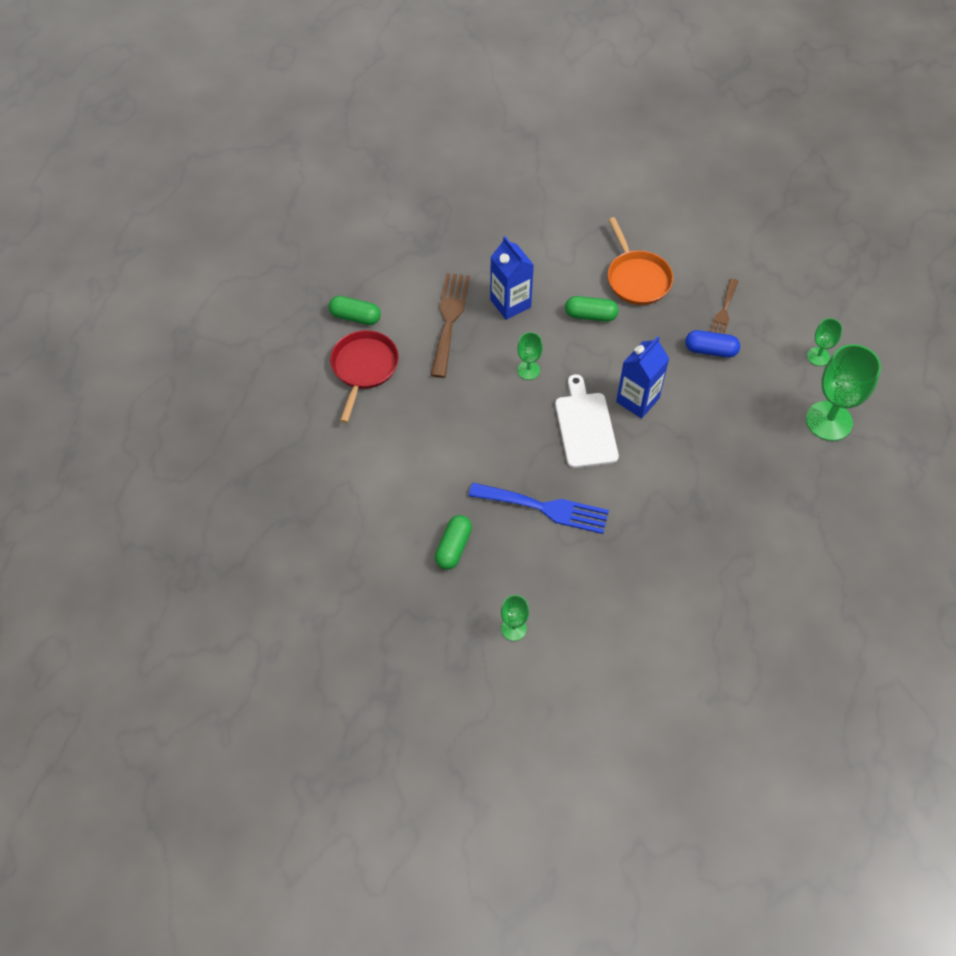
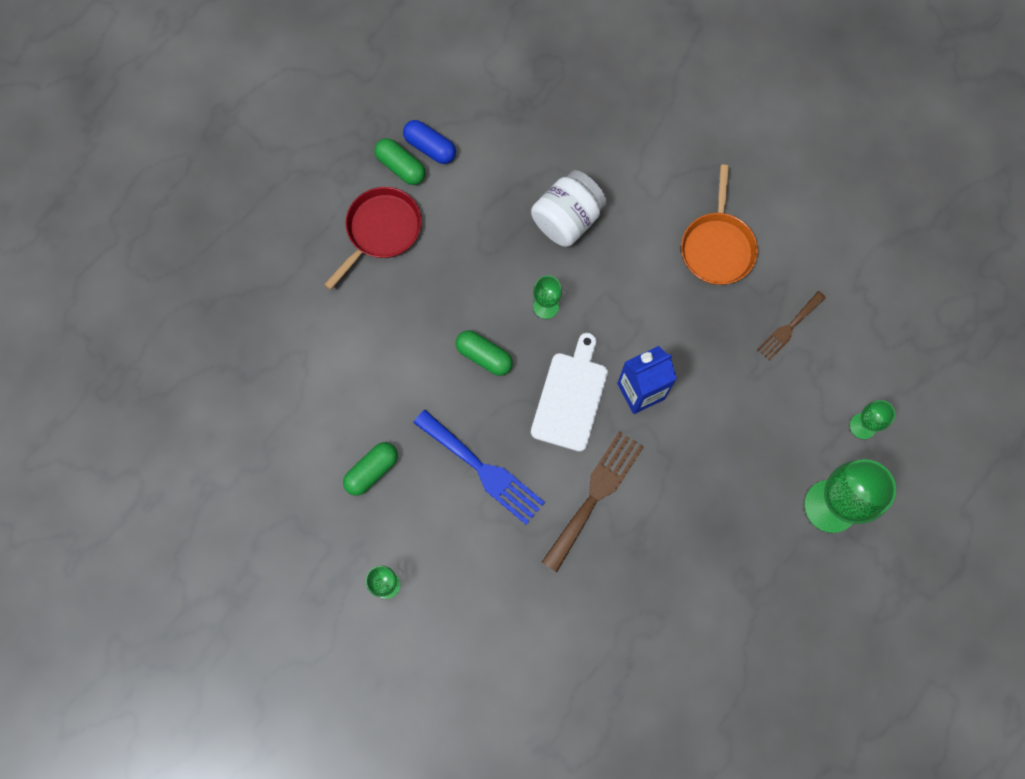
camera: 25 degrees right, 15 degrees up
(449, 319) = (494, 211): brown fork -> brown fork (595, 495)
(510, 303) = (567, 219): blue carton -> white jar
(590, 315) = (644, 270): green capsule -> green capsule (484, 356)
(710, 350) = (750, 367): blue capsule -> blue capsule (430, 147)

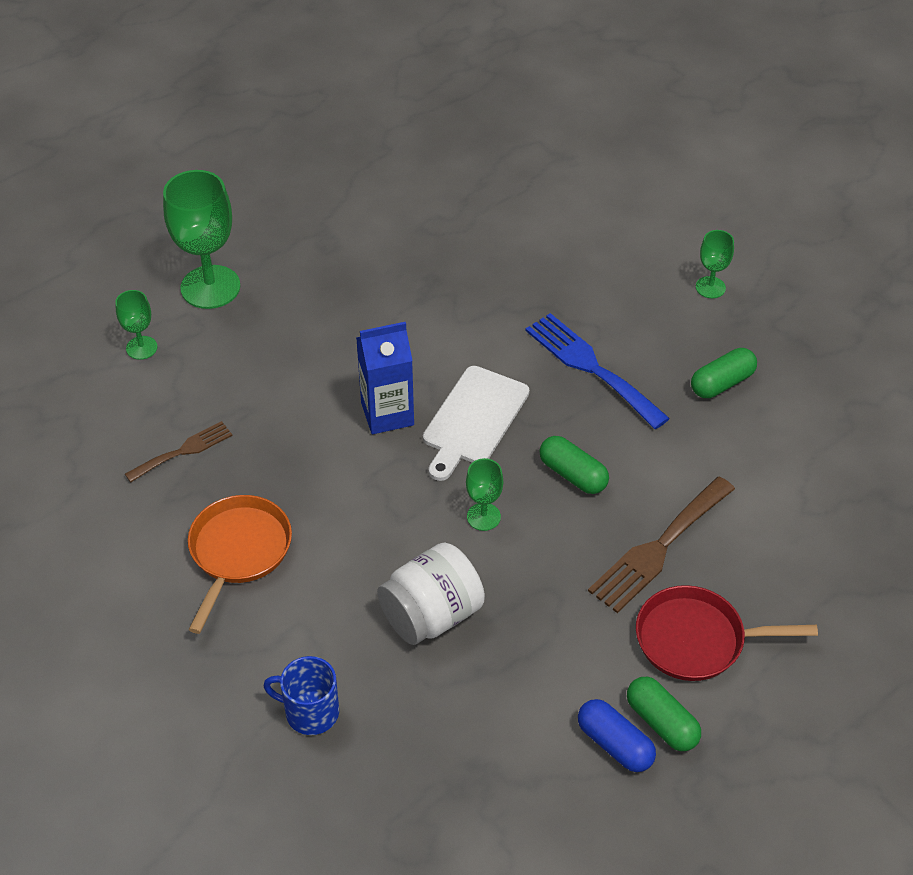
camera: 170 degrees left, 25 degrees down
(381, 231) = (696, 639): red pan -> red pan turned 45 degrees clockwise
(595, 495) = (467, 329): brown fork -> brown fork (659, 548)
(631, 137) = (310, 712): none -> blue mug

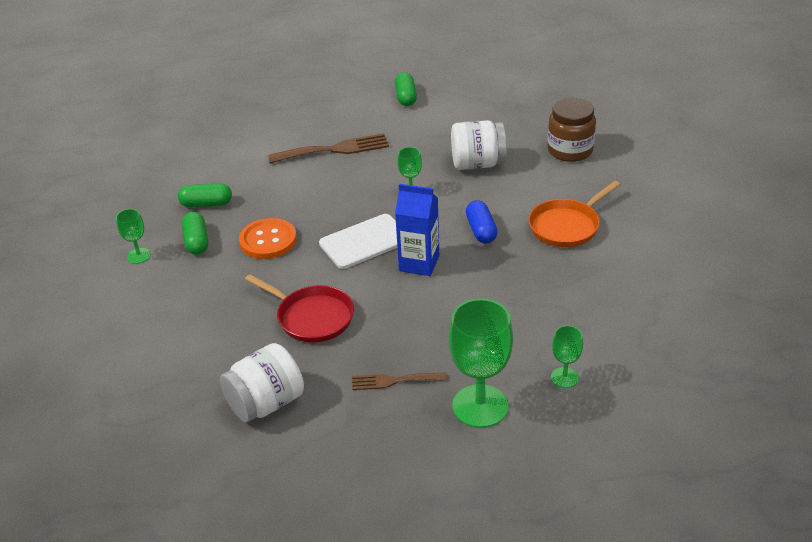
camera: 145 degrees left, 10 degrees down
(183, 451) = (571, 292): brown fork -> brown fork (394, 381)
(310, 712) = (570, 150): blue mug -> brown jar
(412, 210) = (266, 403): none -> white jar
(573, 475) = (342, 193): green capsule -> green capsule (197, 241)
(591, 367) = (268, 240): blue fork -> orange button
(615, 744) = (434, 98): blue capsule -> blue capsule (481, 230)
(696, 639) = (358, 115): red pan -> red pan (311, 317)

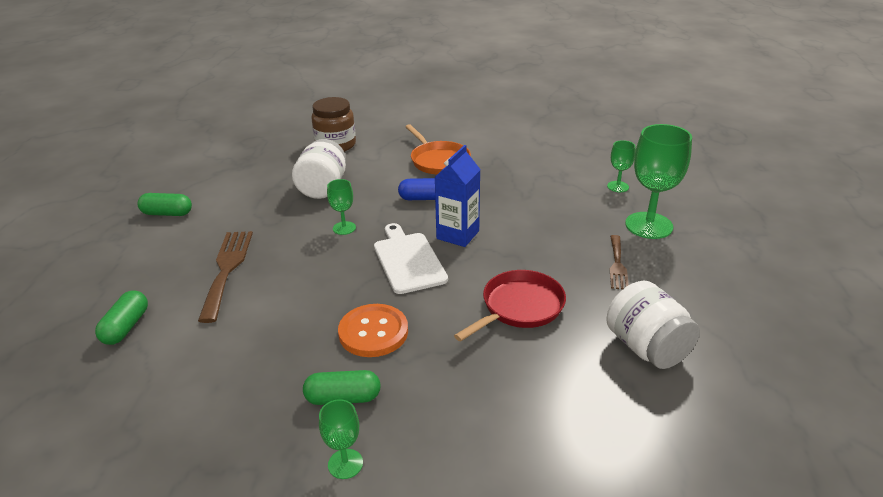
camera: 80 degrees left, 5 degrees down
(206, 204) = (263, 386): green capsule -> green capsule (126, 327)

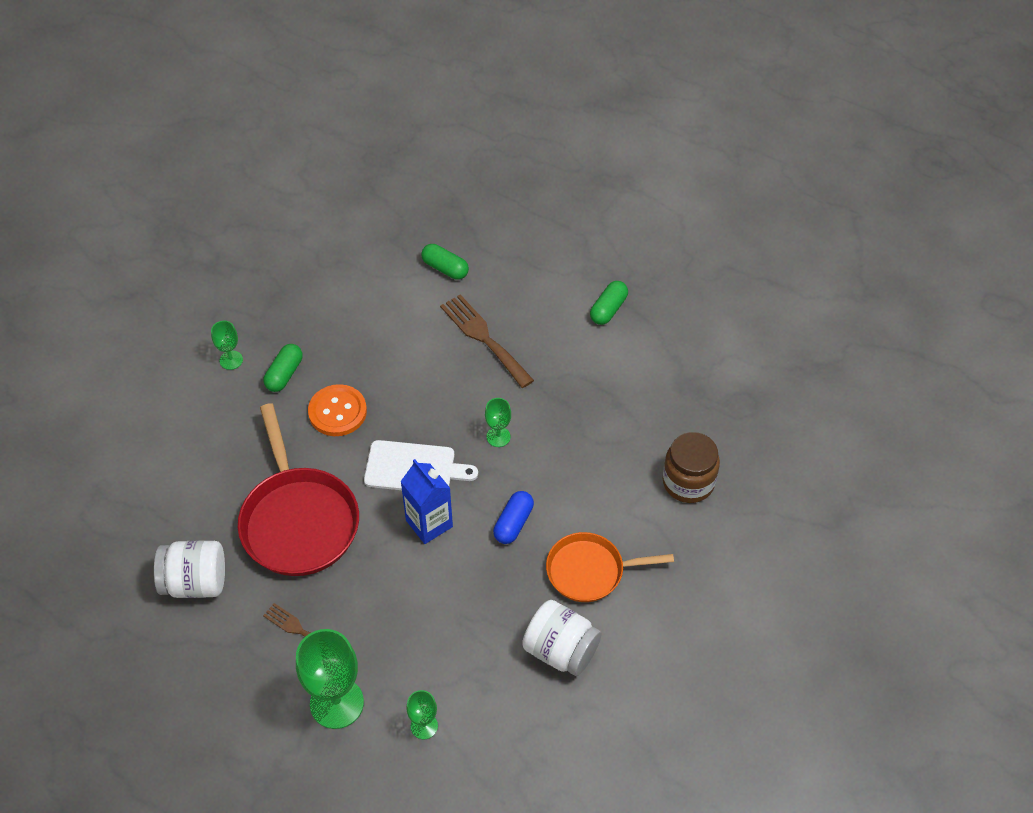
camera: 115 degrees right, 20 degrees up
(227, 269) = (484, 338): brown fork -> brown fork turned 150 degrees counterclockwise
(323, 188) = (588, 441): white jar -> white jar (560, 650)
(519, 307) = (298, 520): red pan -> red pan, size x1.59

